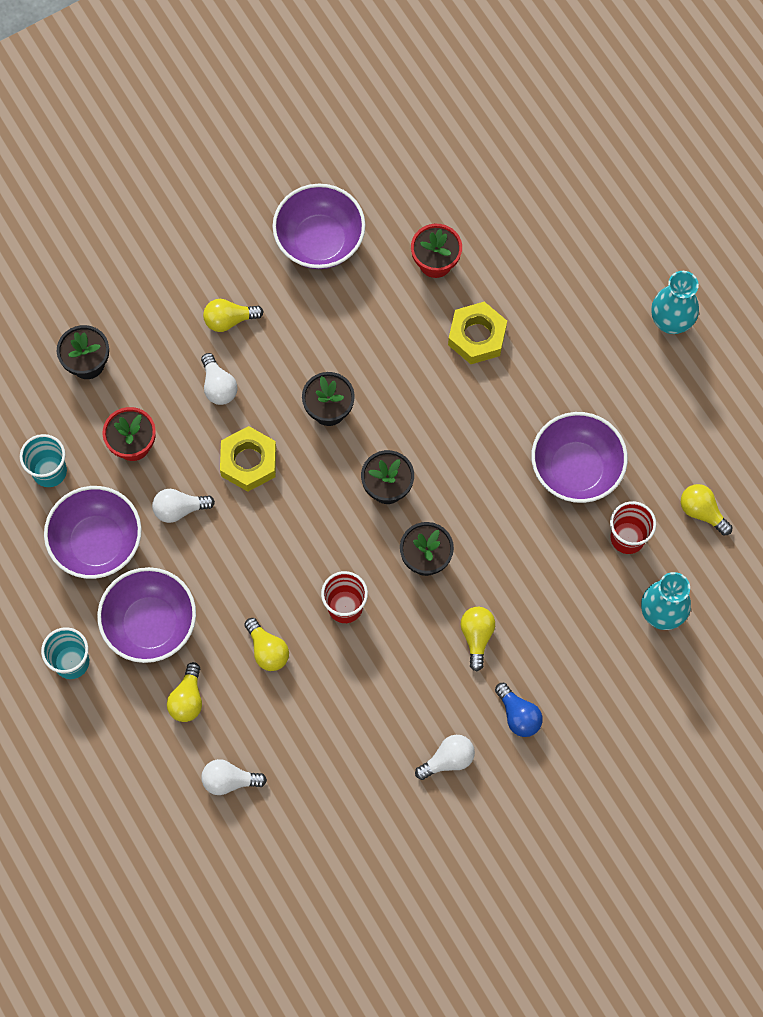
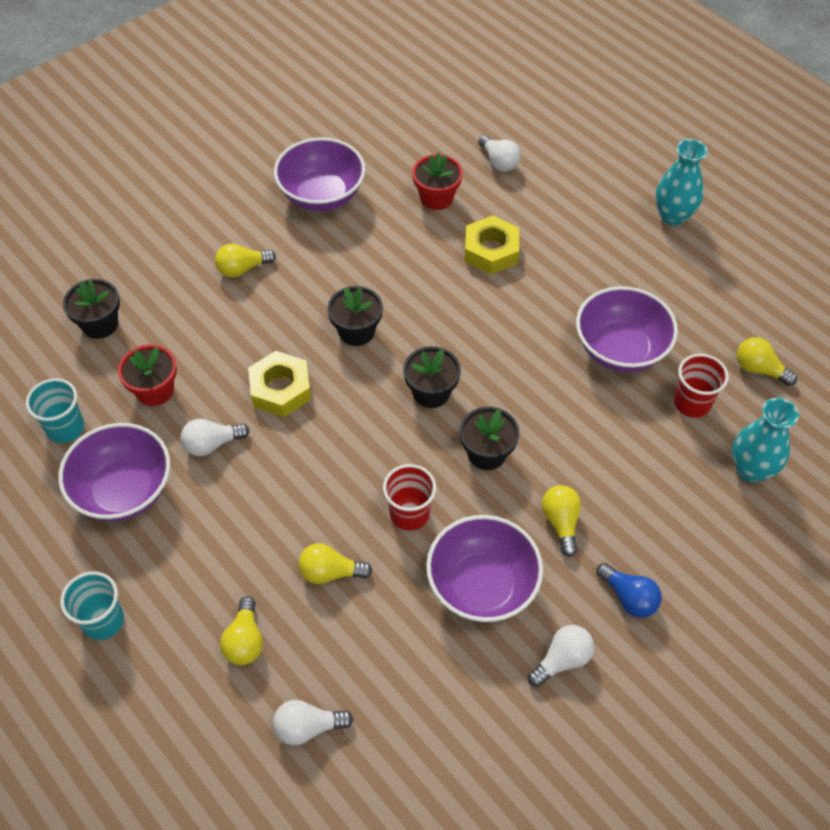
camera: 10 degrees left, 15 degrees down
(150, 624) = (192, 565): purple bowl -> purple bowl (482, 585)
(218, 386) = (239, 326): white light bulb -> white light bulb (499, 162)
(267, 650) = (330, 572): yellow light bulb -> yellow light bulb turned 135 degrees clockwise

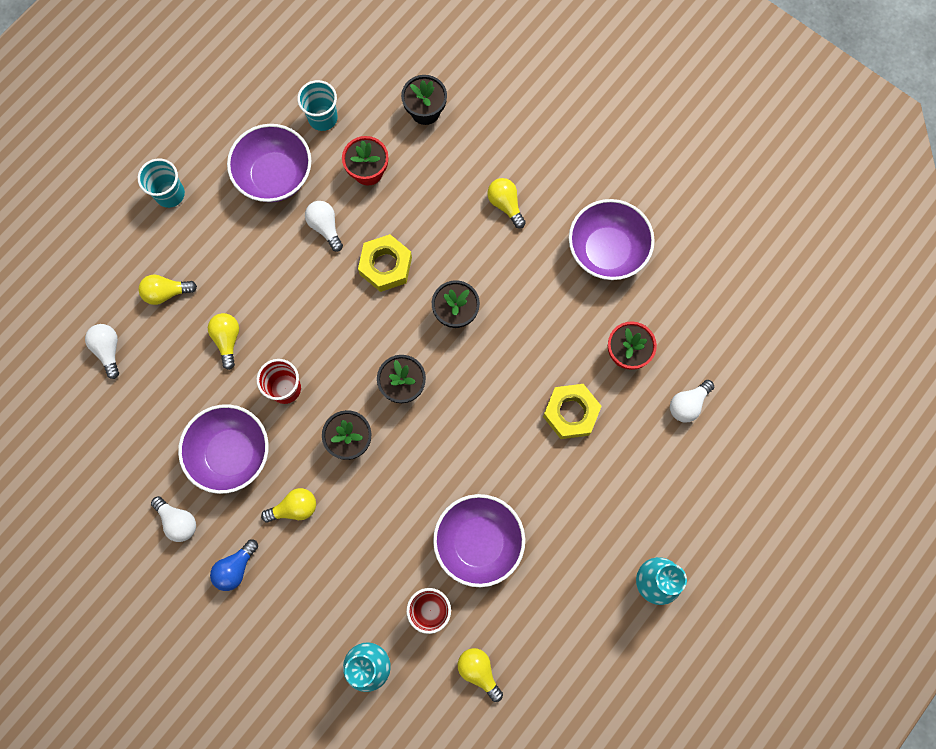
camera: 80 degrees right, 20 degrees up
(759, 369) = (479, 671): yellow light bulb -> yellow light bulb turned 60 degrees counterclockwise

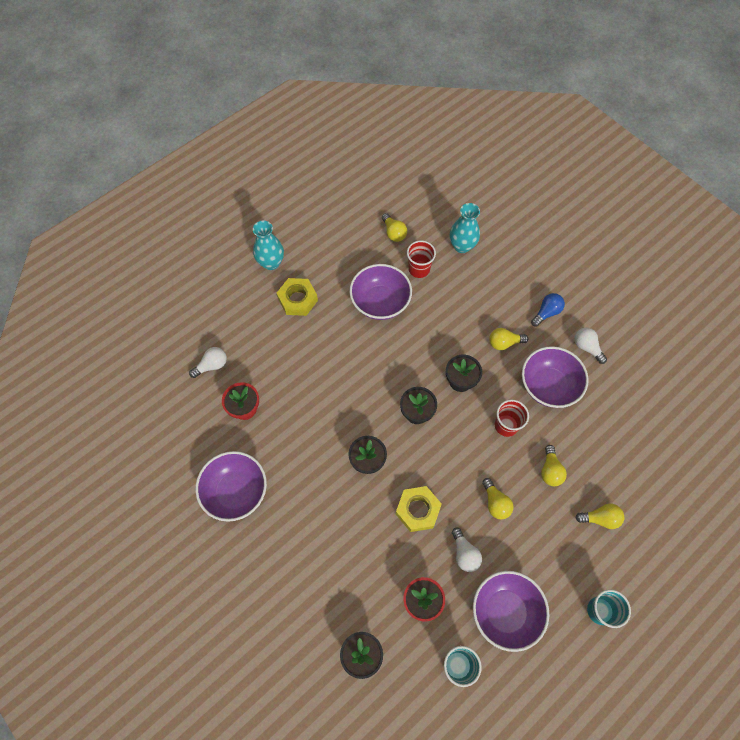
camera: 170 degrees left, 10 degrees down
(108, 350) = (645, 478): white light bulb -> none
(505, 205) = (308, 547): yellow light bulb -> yellow light bulb (495, 503)
(571, 413) = (297, 373): yellow nut -> yellow nut (298, 299)

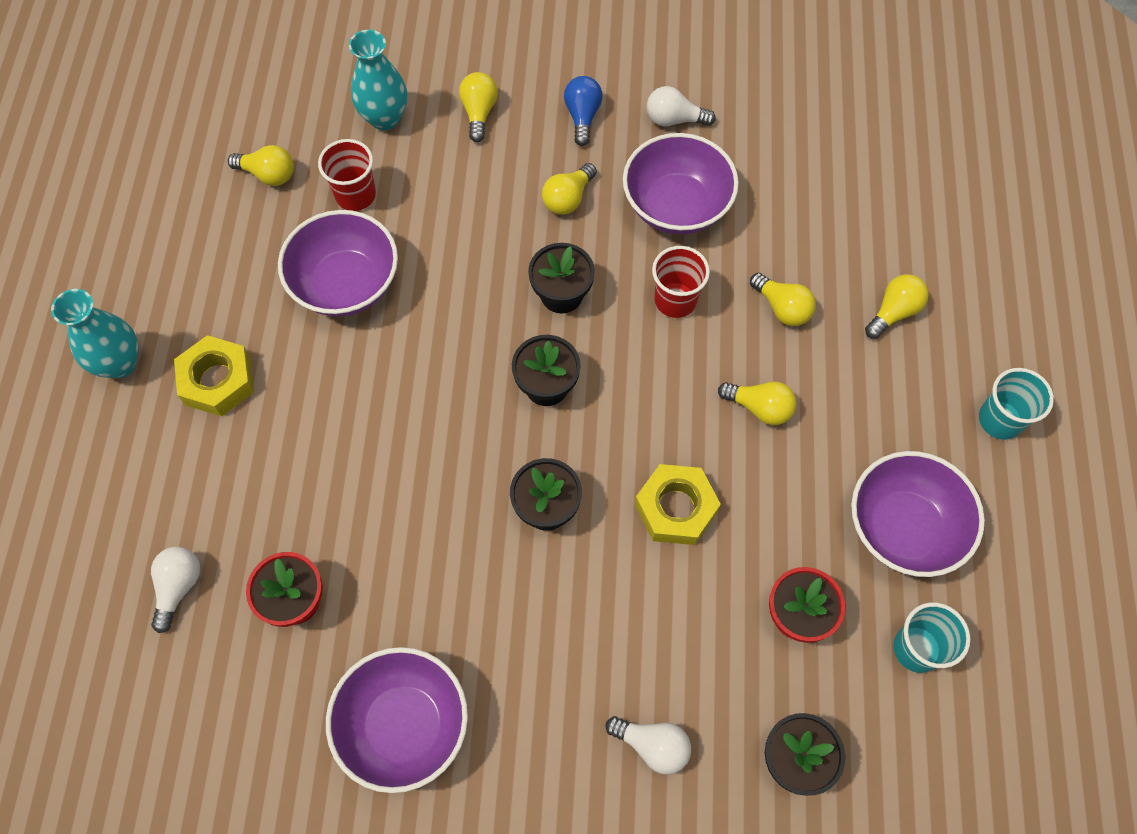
camera: 45 degrees left, 0 degrees up
(464, 553) = (787, 506): white light bulb -> white light bulb (652, 745)
(503, 275) = (479, 112): none -> yellow light bulb

